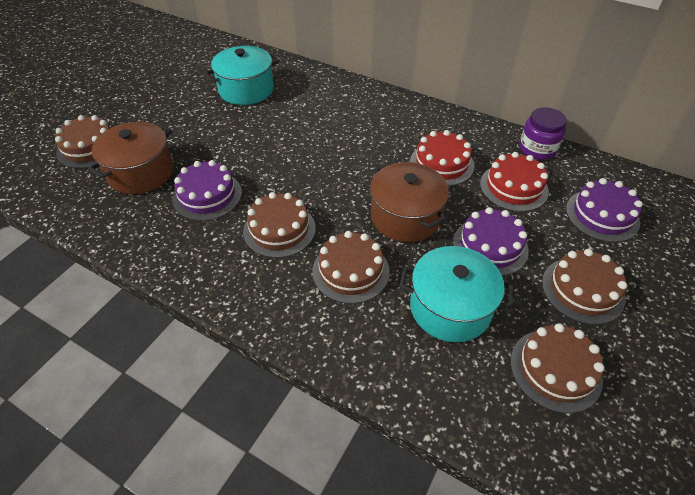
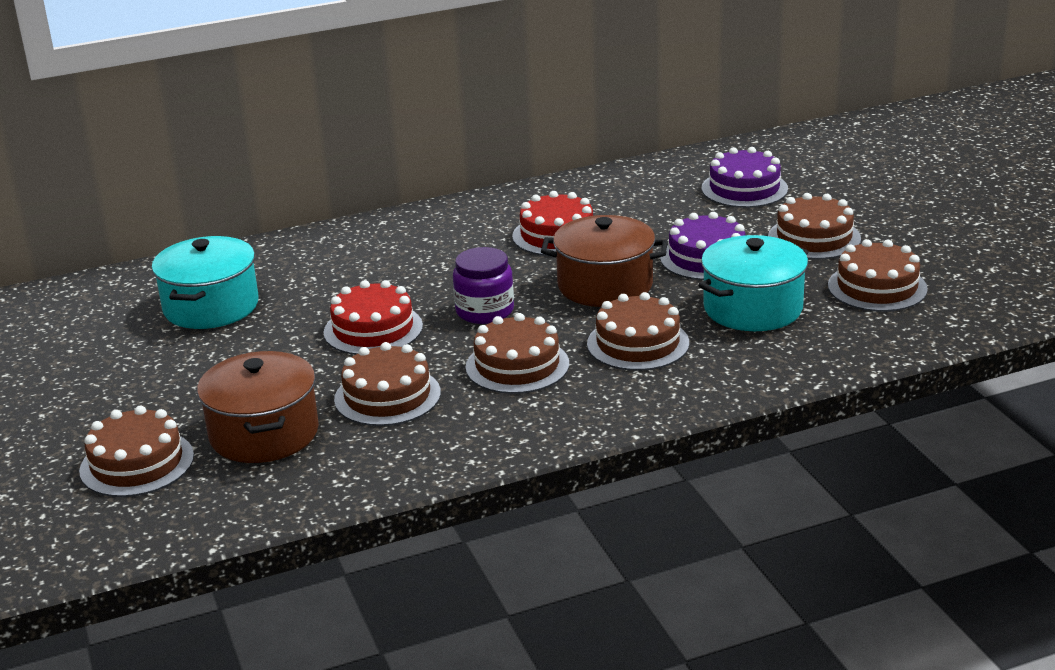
camera: 50 degrees left, 20 degrees down
(207, 196) = (387, 396): purple cake -> brown cake
(513, 187) = (648, 213): red cake -> red cake (373, 329)
(537, 149) = (613, 177): purple jar -> purple jar (485, 311)

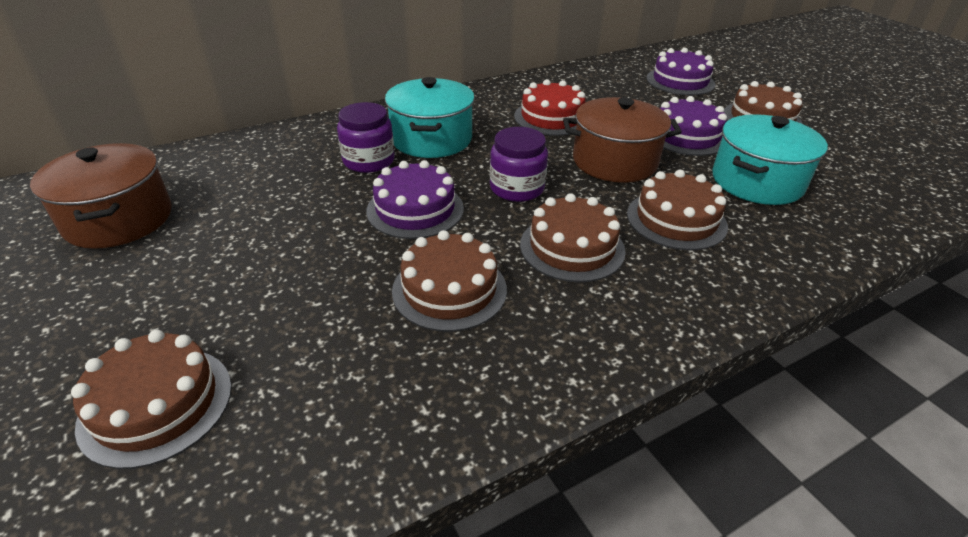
camera: 10 degrees left, 10 degrees up
(211, 307) = (250, 188): turquoise pot -> turquoise pot (431, 139)
(264, 433) = (317, 348): brown pot -> brown pot (119, 219)
(335, 281) = (368, 161): none -> purple jar
(373, 329) = (415, 209): red cake -> purple cake
(877, 287) = (846, 160): brown cake -> none

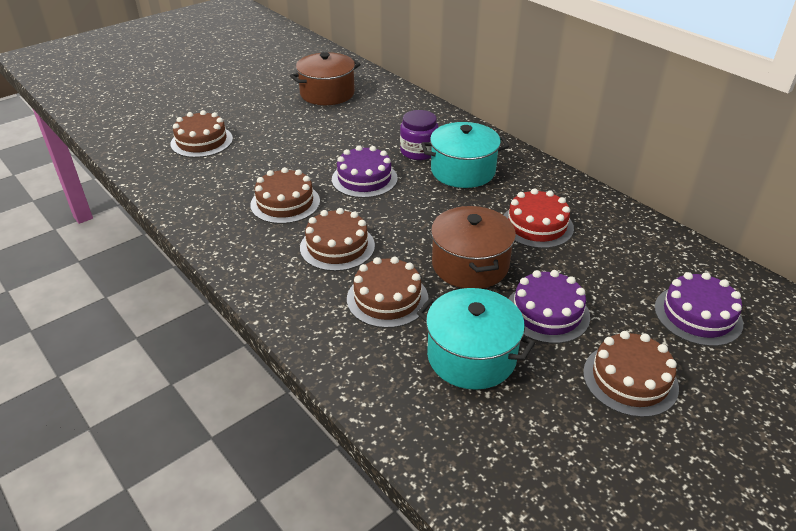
camera: 80 degrees right, 0 degrees up
(517, 188) = (406, 217): purple jar -> none

